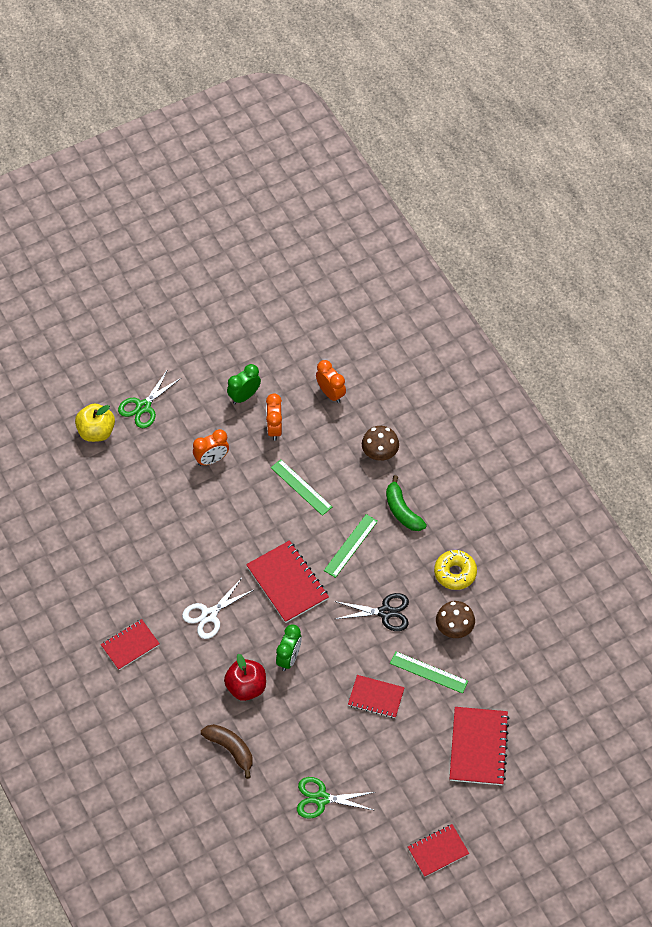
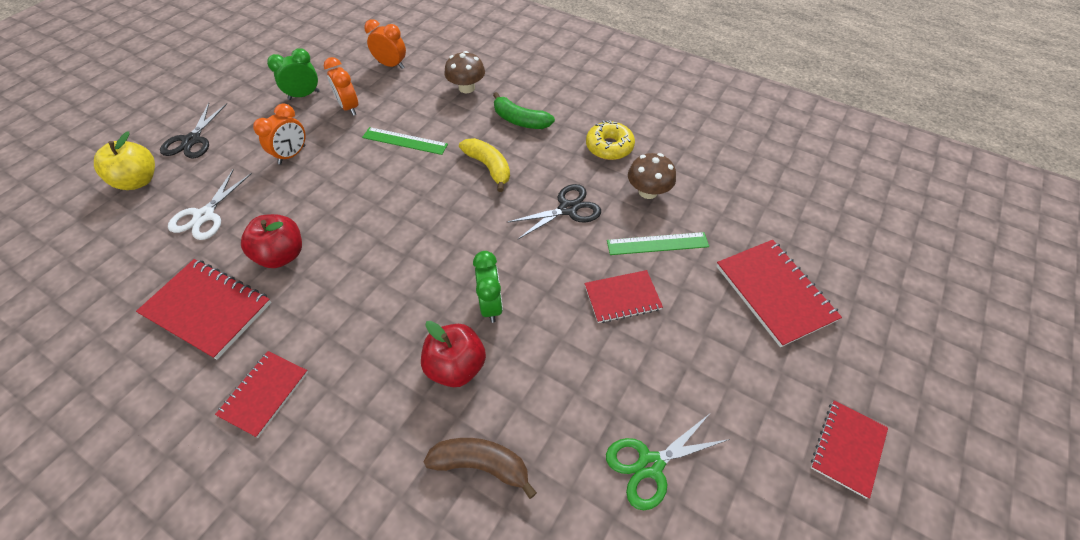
camera: 30 degrees left, 5 degrees down
(143, 407) = (192, 140): green scissors -> black scissors
(173, 550) = (282, 255): none -> red apple
(209, 615) = (362, 304): white scissors -> white scissors (204, 216)
(244, 396) = (304, 95): green clock -> green clock turned 45 degrees clockwise
(287, 583) = (441, 229): red notebook -> red notebook (207, 309)
(351, 546) = (489, 167): green ruler -> yellow banana

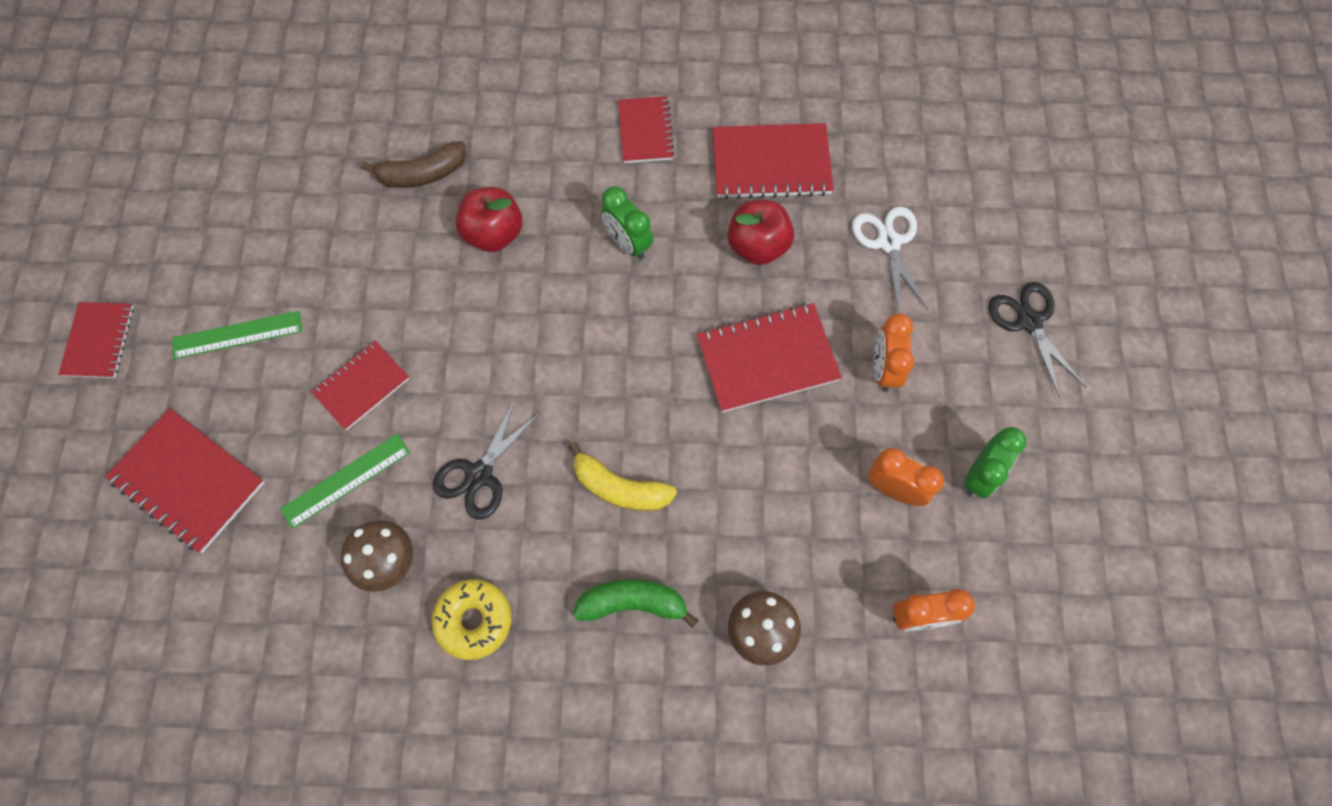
camera: 150 degrees right, 15 degrees up
(139, 181) = (1013, 240): yellow apple -> none
(348, 189) = (767, 359): none -> red notebook
(405, 141) = (764, 471): green ruler -> green ruler (237, 335)
(491, 305) = (498, 306): green clock -> green clock (628, 243)
(650, 464) = (278, 242): green scissors -> none

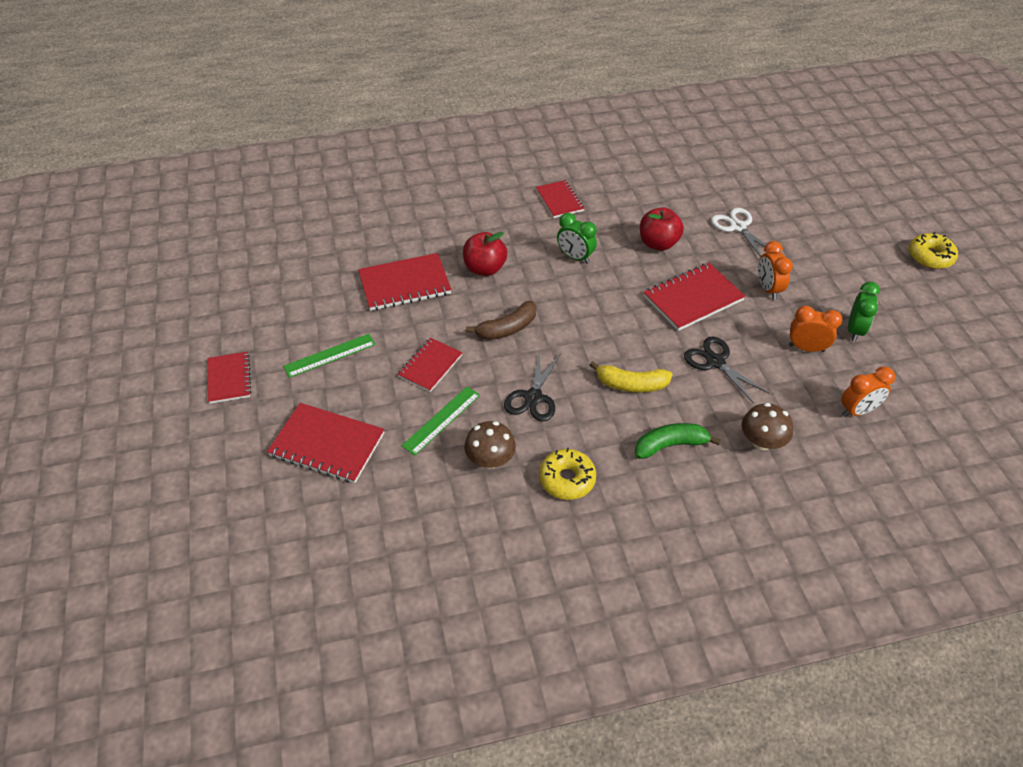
camera: 15 degrees left, 20 degrees down
(422, 174) = (423, 247): brown banana -> brown banana (507, 328)
(771, 163) = (646, 202): red notebook -> red notebook (405, 284)
(1029, 321) = (842, 249): black scissors -> black scissors (715, 362)
(1159, 368) = (930, 257): none -> yellow donut

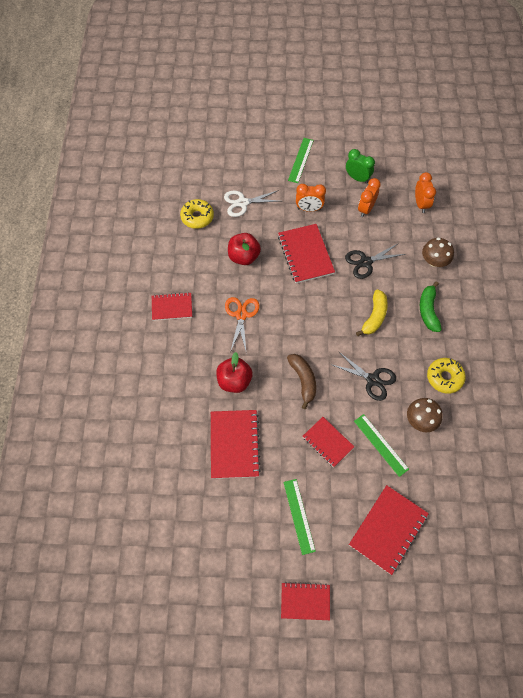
camera: 75 degrees left, 15 degrees up
(575, 257) = (241, 315): green clock -> orange scissors
(844, 267) = (301, 160): none -> green ruler
(930, 257) = (305, 112): yellow donut -> yellow donut (197, 217)

